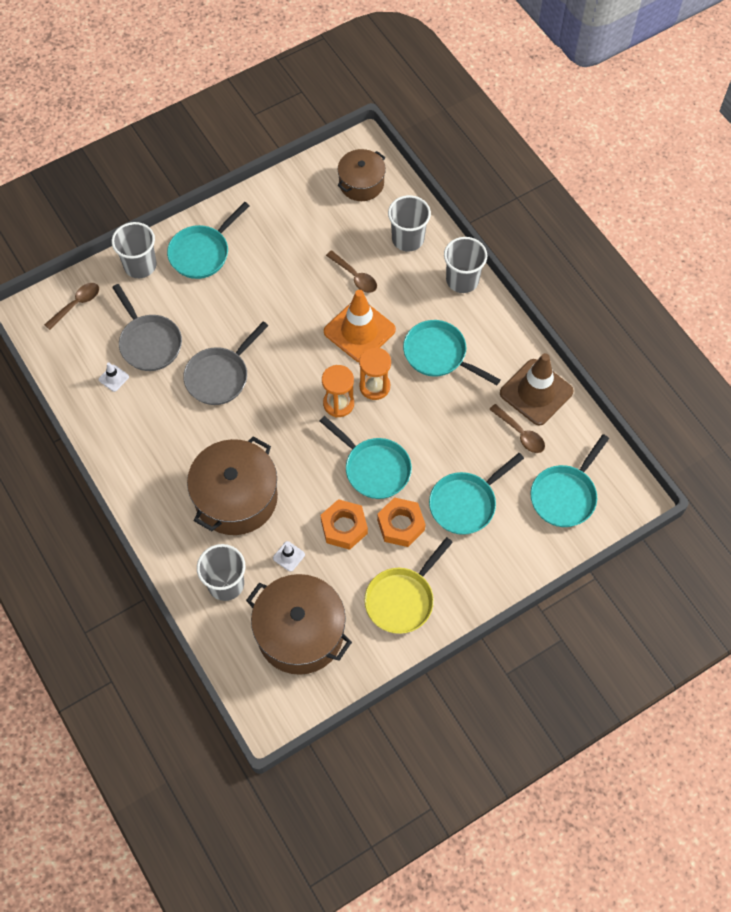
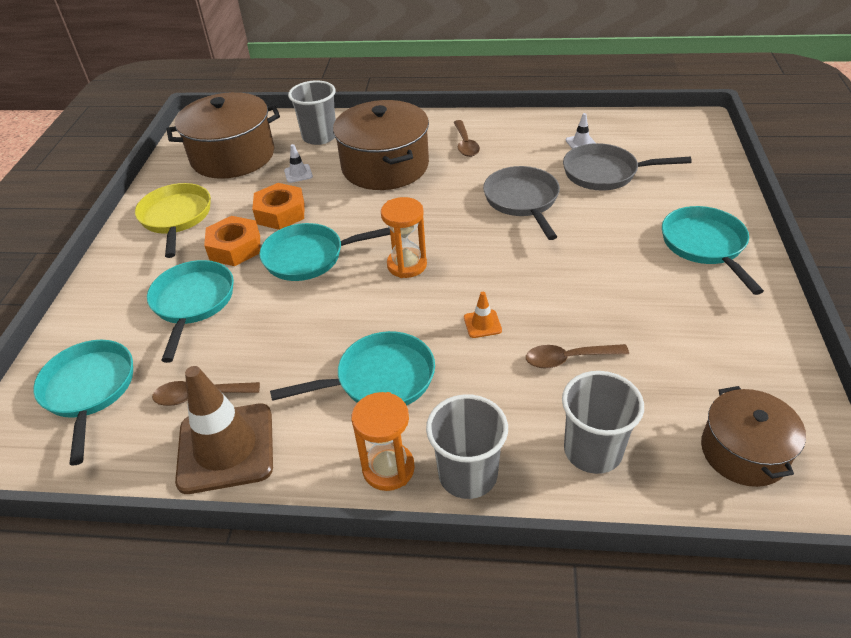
camera: 130 degrees right, 20 degrees down
(76, 304) = (690, 147): brown spoon -> brown spoon (465, 144)
(140, 265) = (716, 198): grey cup -> none
(359, 331) = (482, 324): orange traffic cone -> orange traffic cone, size x0.41
(374, 386) = (397, 301): orange hourglass -> orange hourglass (388, 468)

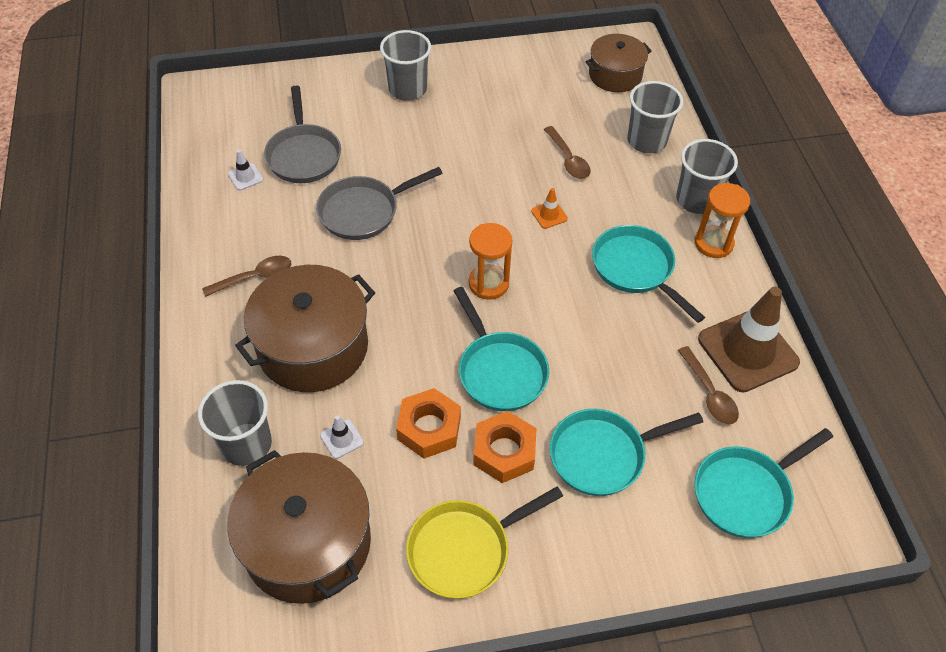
camera: 110 degrees left, 10 degrees up
(705, 245) = (407, 89): turquoise pan -> grey cup

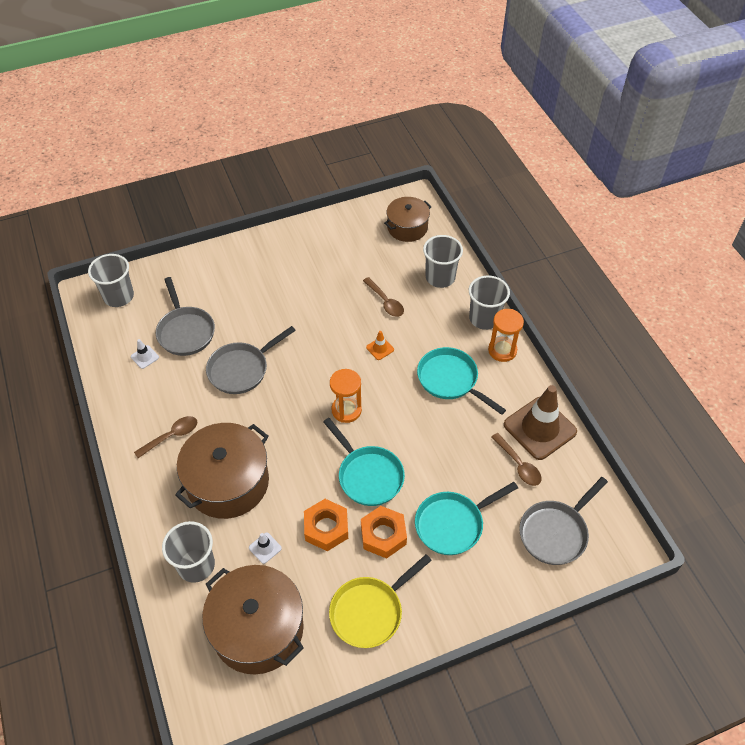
camera: 10 degrees left, 0 degrees up
(407, 89) = (253, 264): grey cup -> grey cup (118, 296)
(746, 493) = (555, 532): turquoise pan -> grey pan

